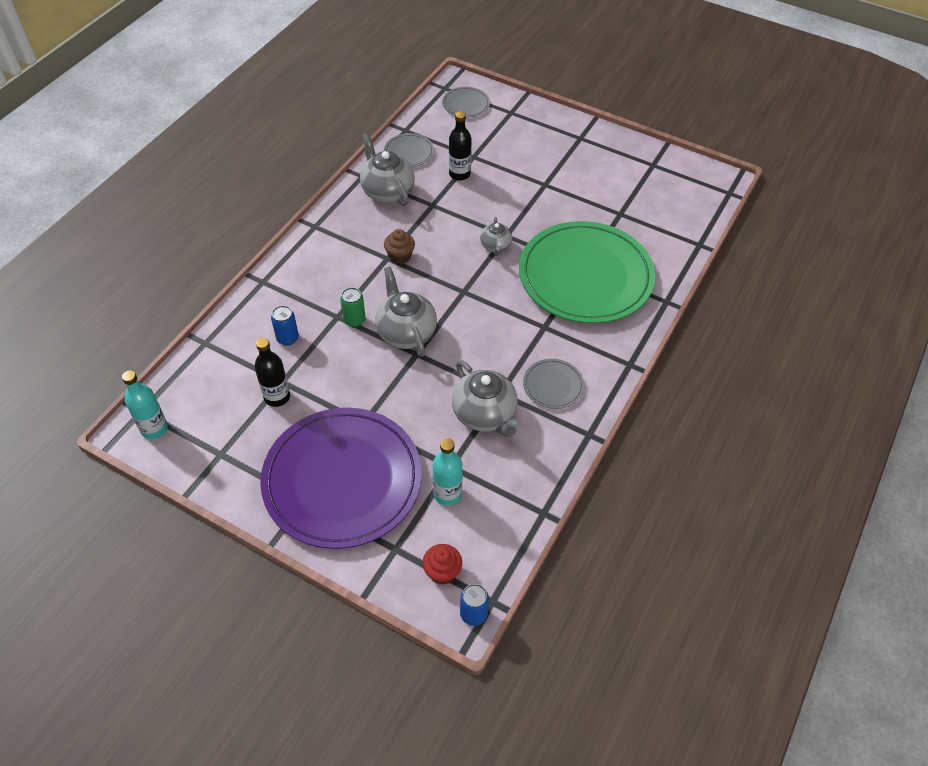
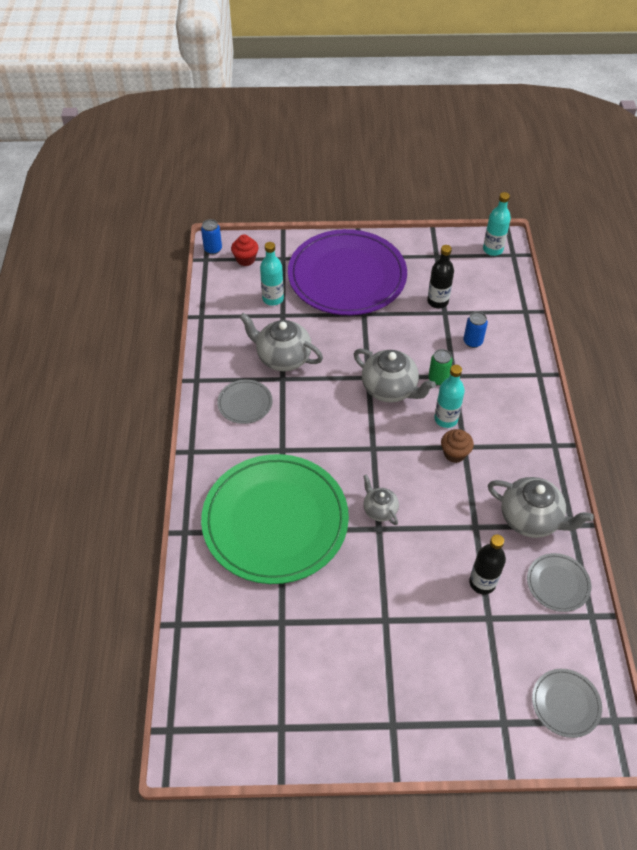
camera: 150 degrees right, 0 degrees up
(381, 284) = (446, 419): none -> turquoise bottle

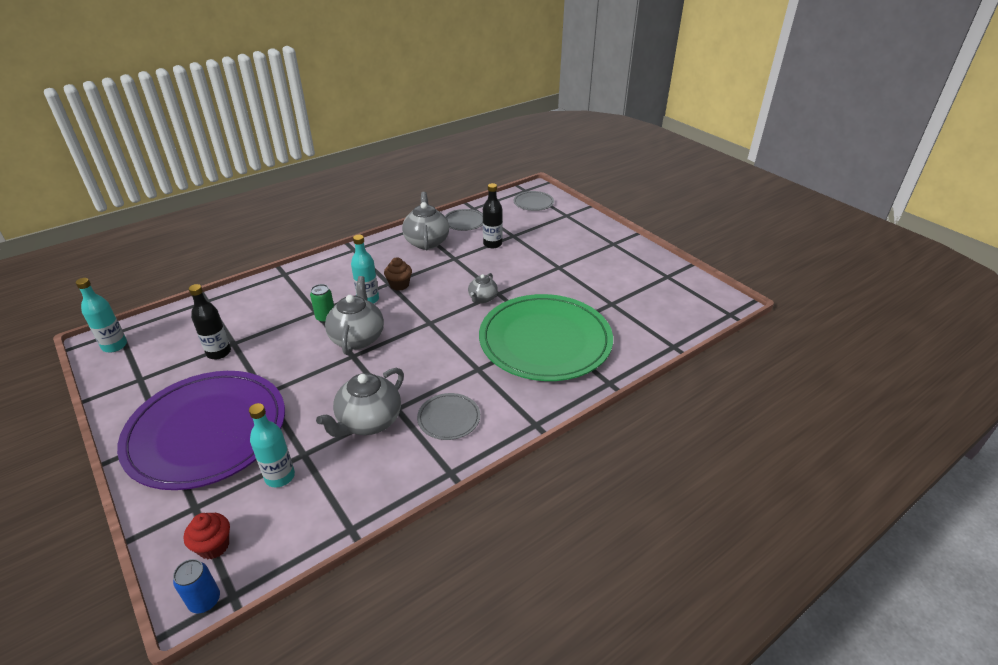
camera: 125 degrees left, 15 degrees down
(282, 357) = (368, 422): grey teapot -> grey teapot turned 45 degrees clockwise
(472, 342) = (265, 315): blue can -> none

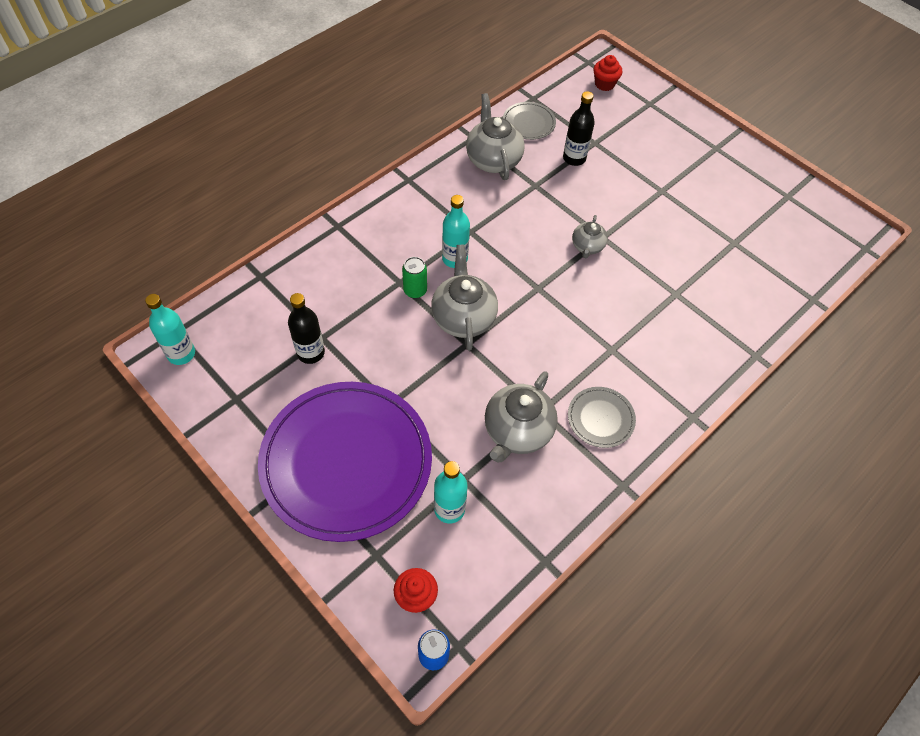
camera: 10 degrees left, 20 degrees up
(399, 285) = (483, 233): brown cupcake -> none
(533, 203) = (604, 84): grey plate -> red cupcake
(545, 341) = (674, 304): green plate -> none

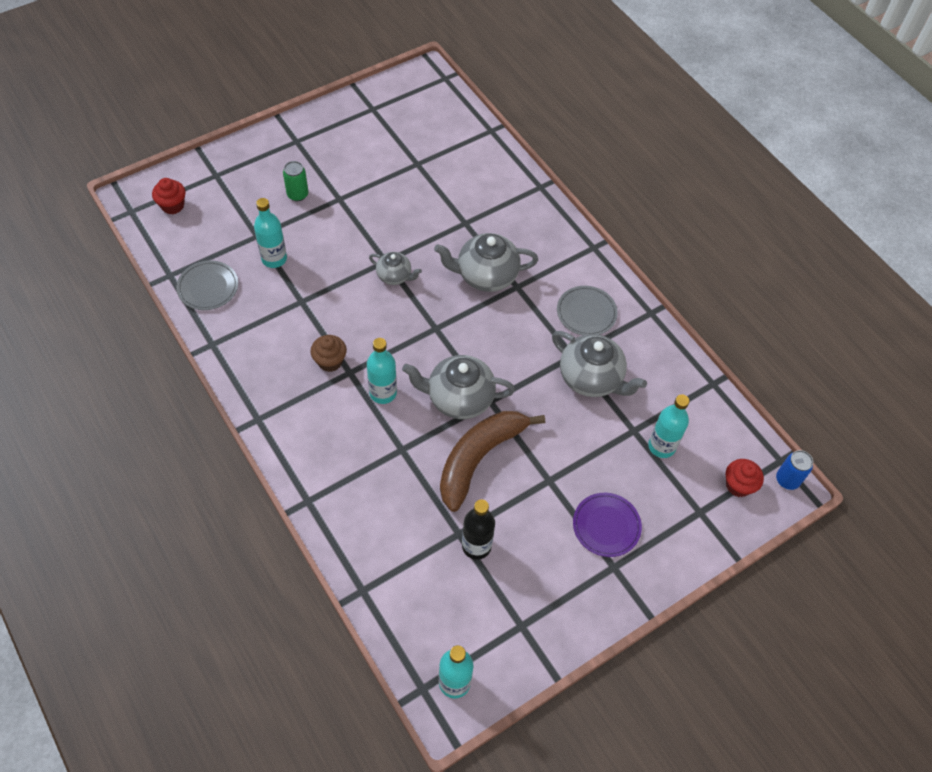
camera: 80 degrees left, 0 degrees up
(346, 462) = (606, 526): purple plate -> purple plate, size x0.41
(402, 343) = (479, 458): none -> brown banana
(415, 290) = (416, 436): green can -> green can (297, 194)
(477, 216) = (330, 361): none -> brown cupcake
(493, 160) = (253, 331): grey teapot -> grey teapot (486, 276)
(574, 158) = (274, 259): black bottle -> turquoise bottle

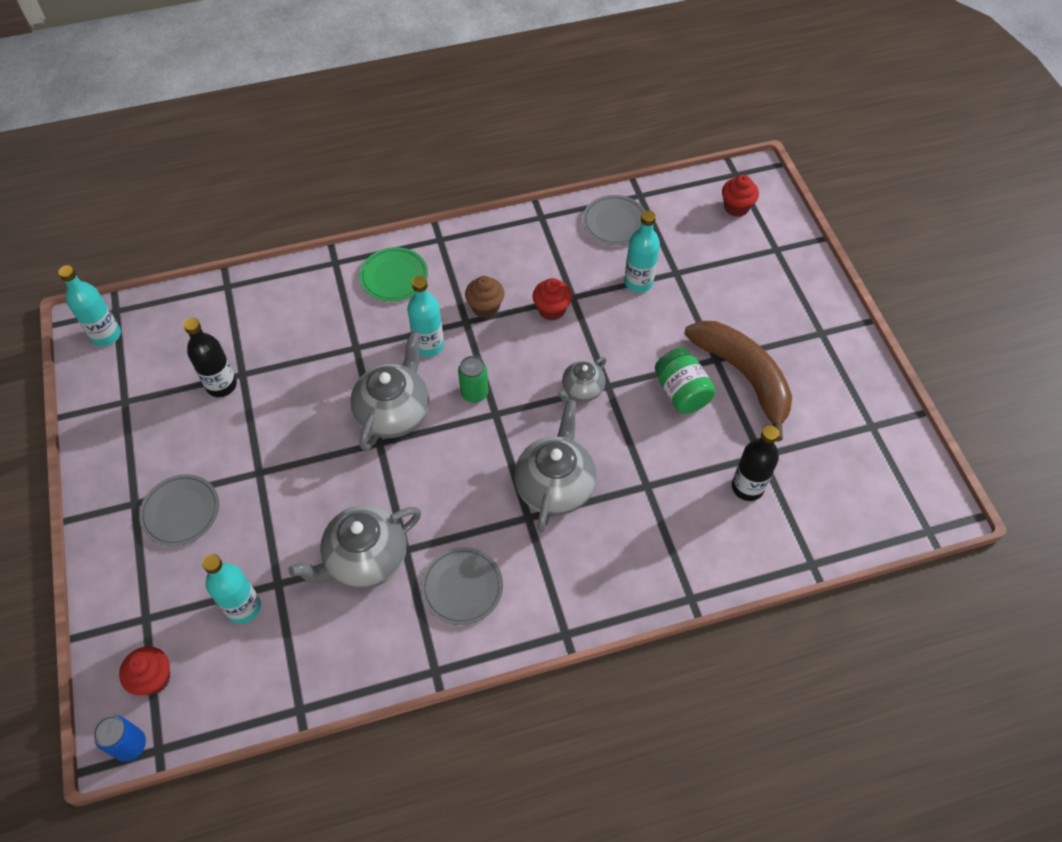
camera: 110 degrees right, 0 degrees up
(297, 194) = (731, 319): green can -> green can (474, 393)
(313, 443) = (394, 276): none -> green plate
(319, 313) = (551, 310): none -> red cupcake
(377, 215) = (681, 392): none -> green jar
(446, 168) = (747, 487): none -> black bottle
(479, 458) = (315, 413): brown banana -> brown banana (744, 377)
(606, 526) = (181, 511): purple plate -> grey plate

